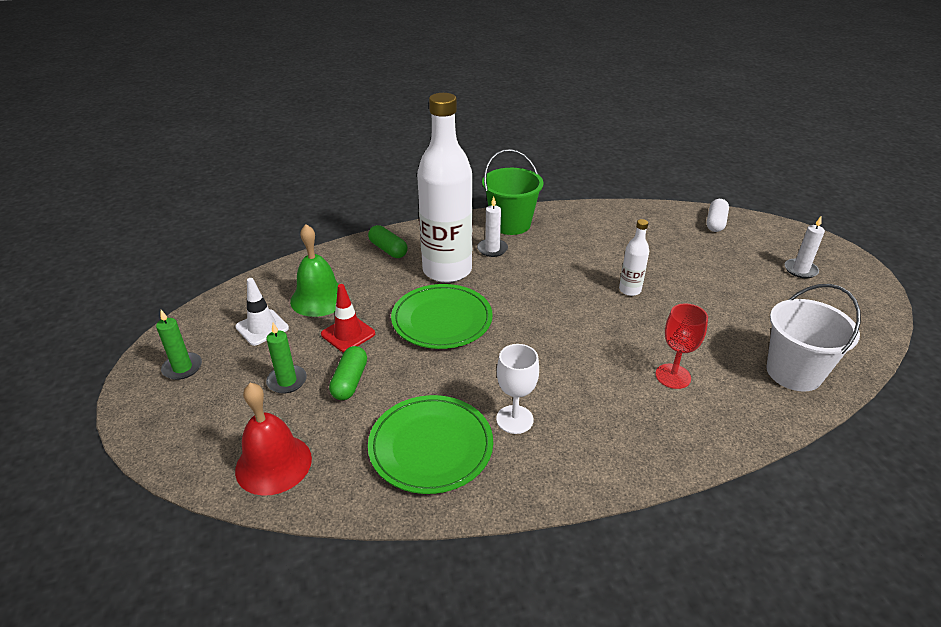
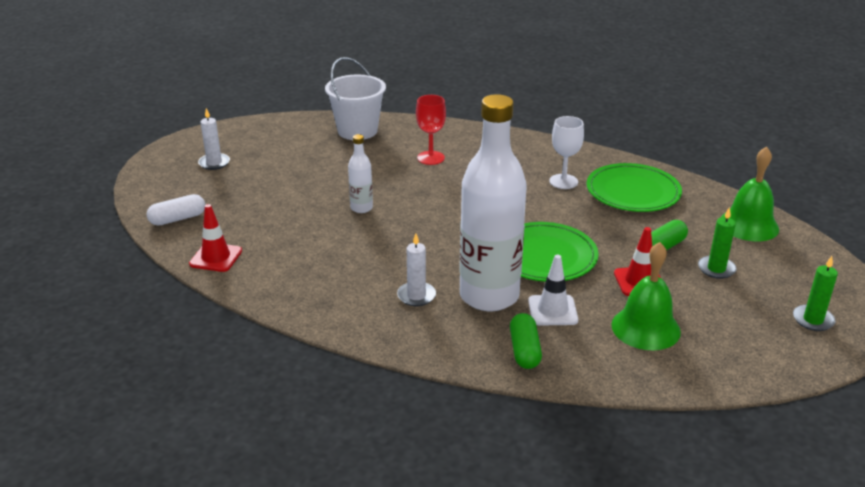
camera: 140 degrees left, 5 degrees down
(262, 327) = (721, 324): white traffic cone -> white traffic cone (552, 310)
(273, 464) = (748, 225): red bell -> green bell
(510, 224) = (355, 314): green bucket -> none
(642, 214) = (216, 257): none -> red traffic cone

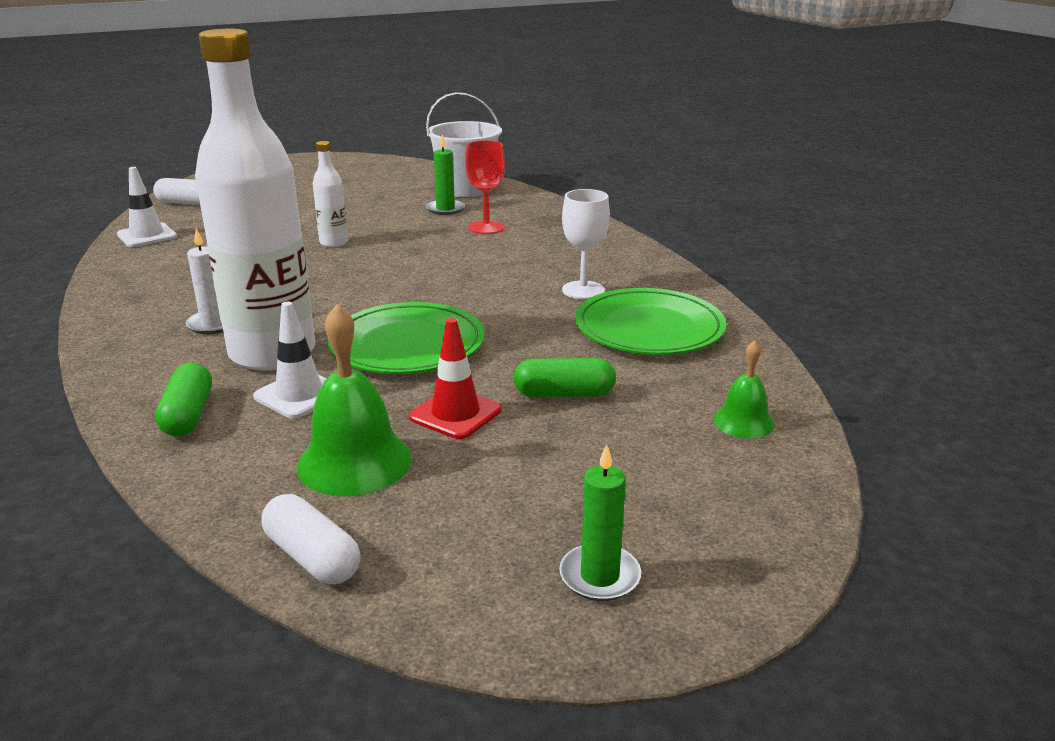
camera: 40 degrees right, 5 degrees down
(214, 163) = (299, 177): white candle -> none
(216, 257) = (147, 236): red traffic cone -> white traffic cone
(524, 350) = (188, 415): green capsule -> green capsule turned 45 degrees counterclockwise
(713, 375) = (312, 557): none -> white capsule
(716, 269) = (585, 447): green candle -> green candle (445, 209)
(748, 225) = (743, 422): green bell -> green bell, size x0.57

